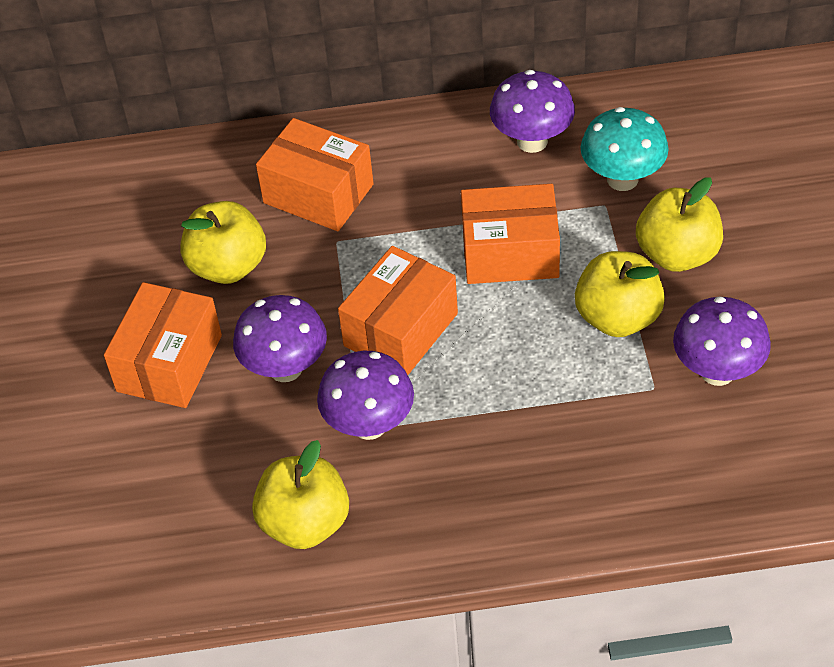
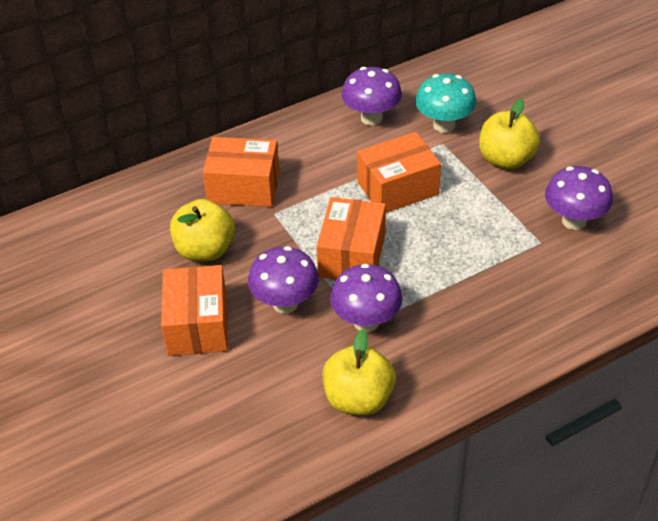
camera: 25 degrees left, 5 degrees down
(618, 317) = (491, 207): yellow apple -> none

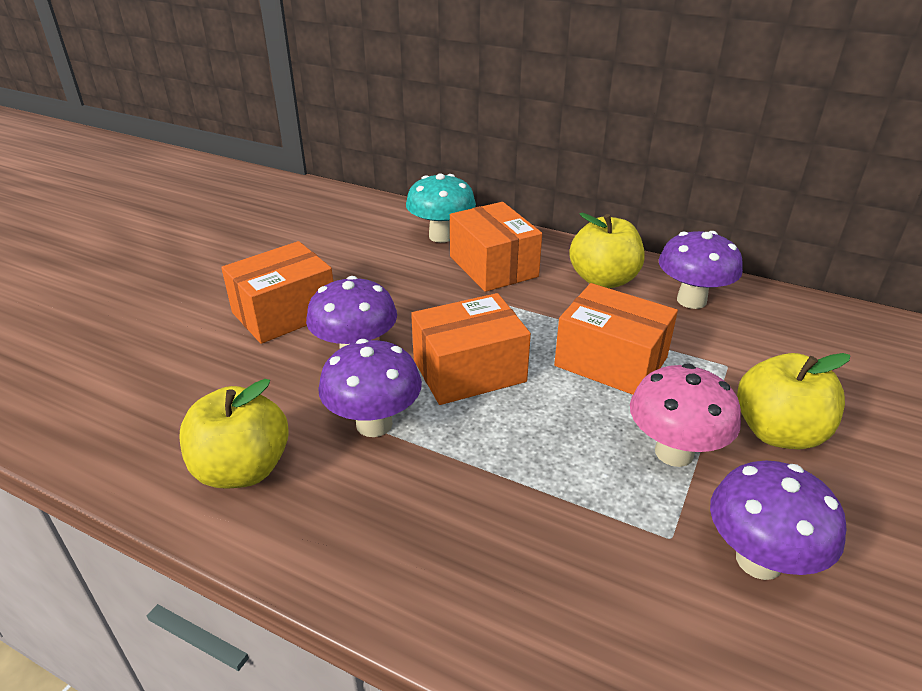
camera: 55 degrees right, 10 degrees down
(205, 250) = (387, 279): yellow apple -> yellow apple (603, 280)
(444, 125) = (758, 355): turquoise mushroom -> turquoise mushroom (441, 236)
(489, 207) = (674, 452): none -> pink mushroom

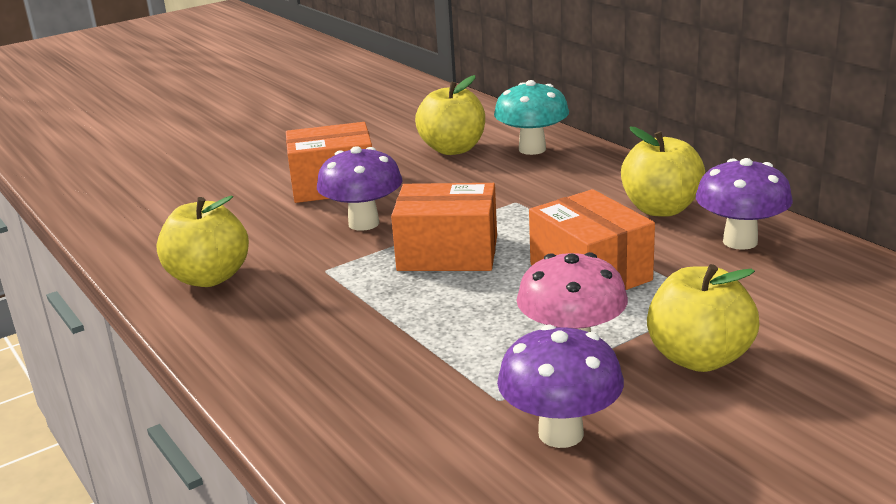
camera: 30 degrees right, 10 degrees down
(369, 248) = (453, 149): none -> yellow apple
(374, 424) = (331, 272): purple mushroom -> none
(493, 266) = (557, 181): orange box -> none

